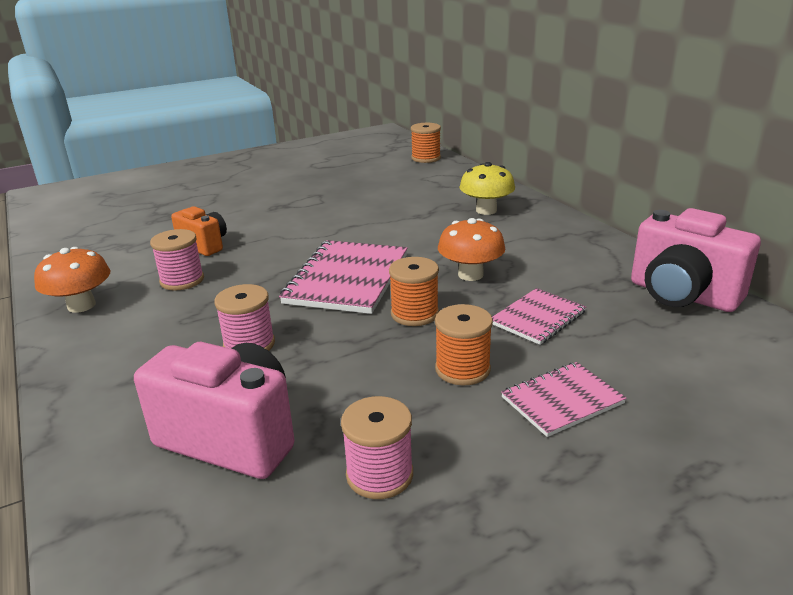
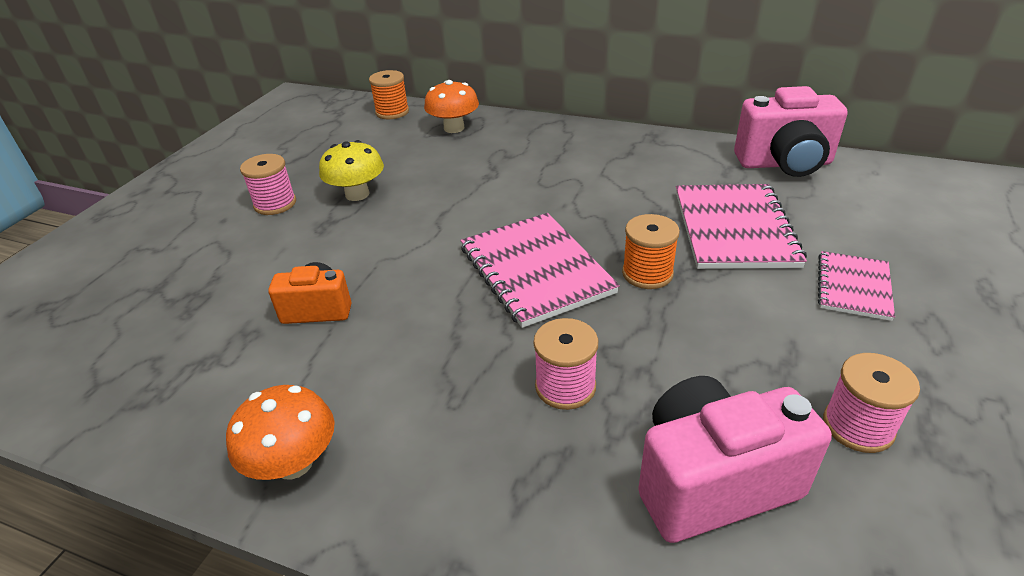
camera: 40 degrees left, 10 degrees up
(182, 280) = (367, 362): pink spool -> pink spool (275, 204)
(462, 369) = (760, 302): orange spool -> none
(470, 275) = (627, 215): orange mushroom -> orange mushroom (454, 128)
(486, 210) = (538, 147): yellow mushroom -> yellow mushroom (357, 194)
(538, 318) = (734, 228): pink notebook -> pink notebook, size x1.73

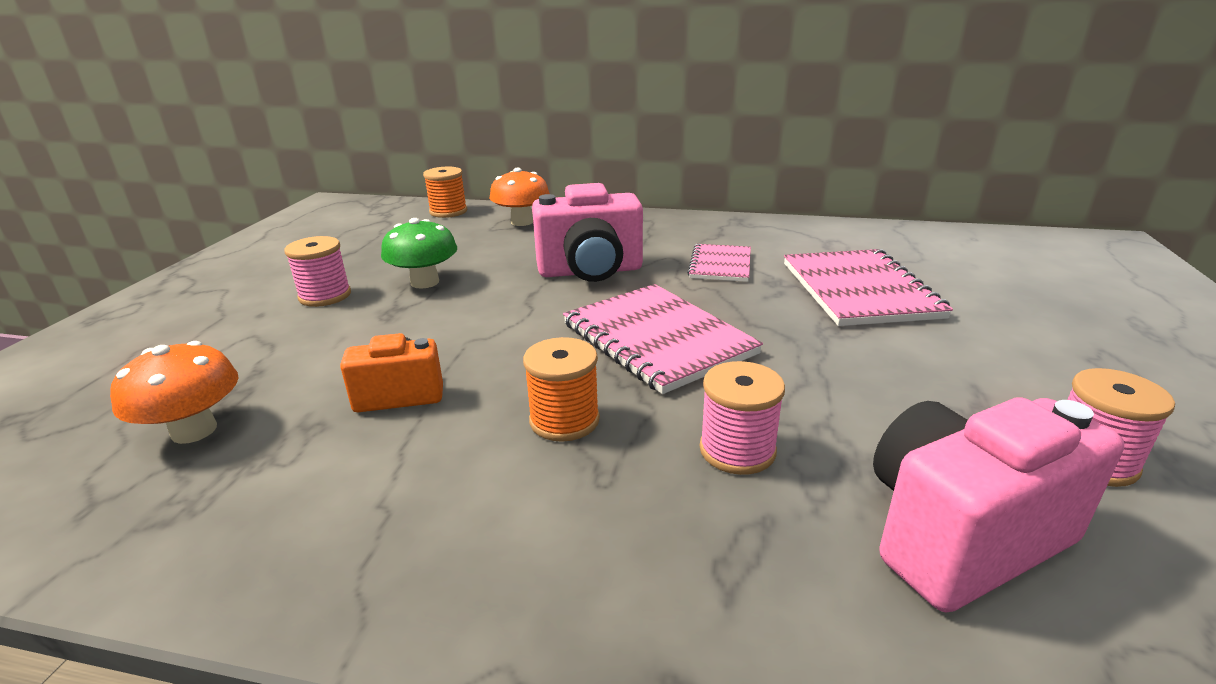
camera: 10 degrees left, 10 degrees down
(294, 463) = (401, 572): orange mushroom -> orange mushroom (194, 430)
(357, 194) = (425, 282): yellow mushroom -> green mushroom
(647, 273) = (785, 334): orange spool -> orange spool (564, 420)
(784, 164) = (882, 236): pink camera -> pink camera (590, 271)
(853, 287) = (1009, 332): pink notebook -> pink notebook (720, 265)

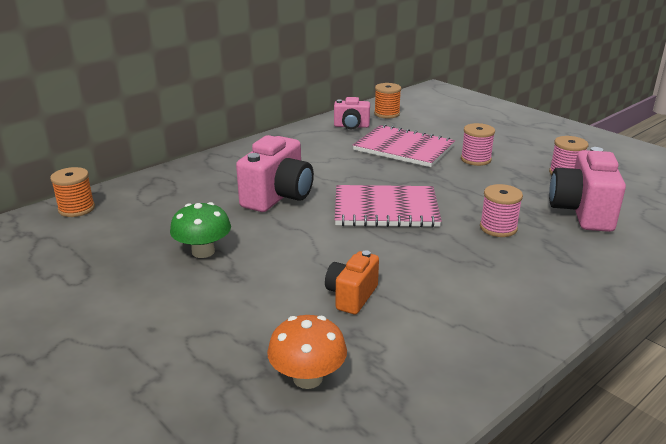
camera: 55 degrees left, 0 degrees up
(325, 296) = (162, 294): pink spool -> pink spool (475, 159)
(522, 222) = (155, 191): orange mushroom -> none
(564, 420) = (433, 257): orange spool -> orange spool (387, 114)
(720, 265) = (328, 163): pink notebook -> none
(849, 241) = (351, 126): none -> pink camera

